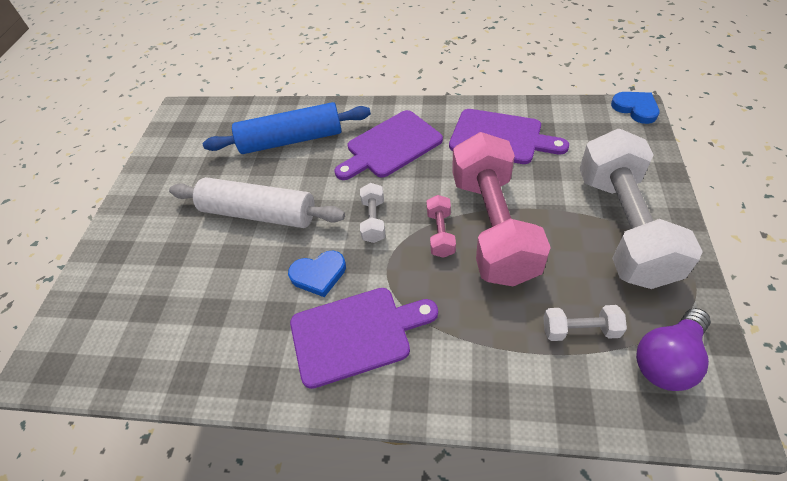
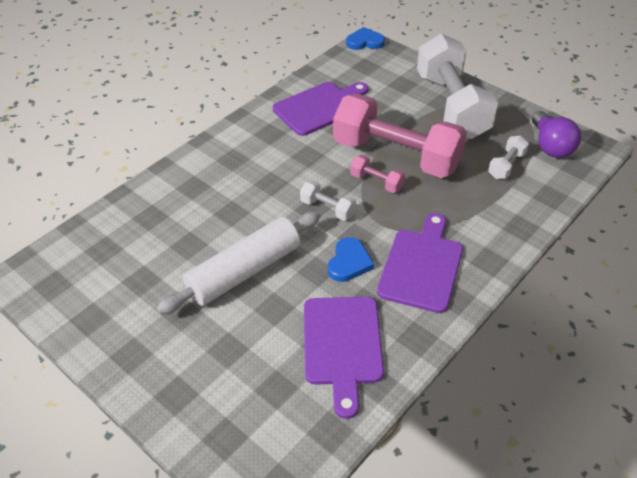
camera: 60 degrees left, 5 degrees down
(291, 140) = (177, 214): blue rolling pin -> none
(390, 146) = (260, 162): purple cutting board -> purple cutting board (342, 345)
(623, 227) = (451, 106): white dumbbell -> white dumbbell turned 45 degrees clockwise

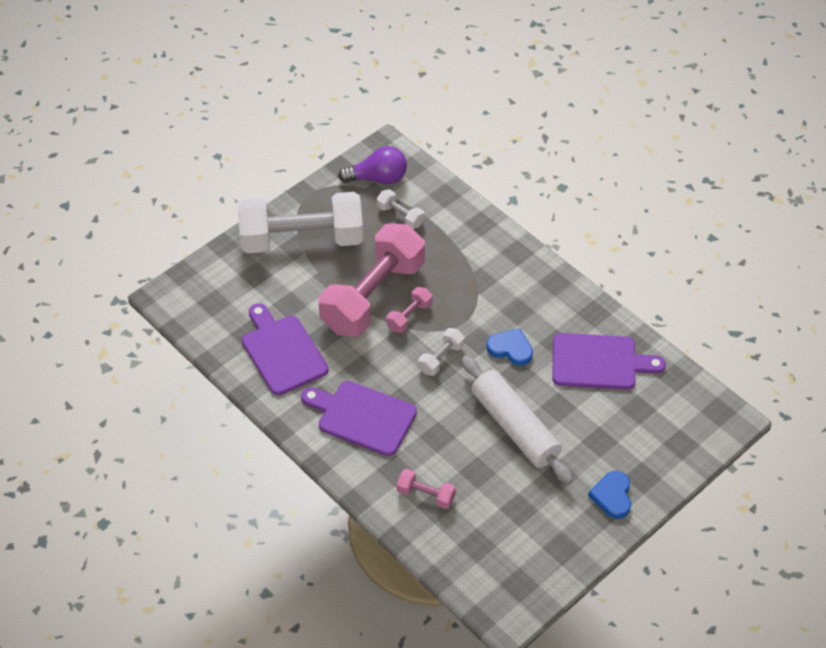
camera: 85 degrees left, 5 degrees up
(163, 209) = (426, 495): none -> pink dumbbell
(365, 42) = (163, 297): blue heart -> blue heart (612, 496)
(422, 266) = (519, 298): purple cutting board -> purple cutting board (362, 417)

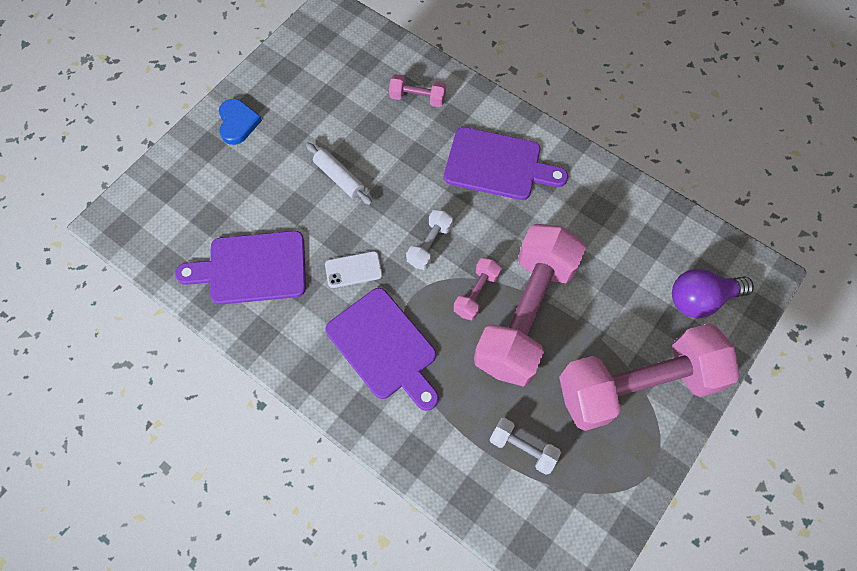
camera: 170 degrees right, 15 degrees up
(282, 352) = (605, 225): purple cutting board -> purple cutting board (384, 347)
(302, 239) = (637, 385): white dumbbell -> pink dumbbell
(378, 178) = (570, 513): purple light bulb -> purple light bulb (701, 299)
(510, 348) = (353, 269): blue heart -> white phone
(515, 427) = (339, 178): white rolling pin -> white rolling pin, size x0.51

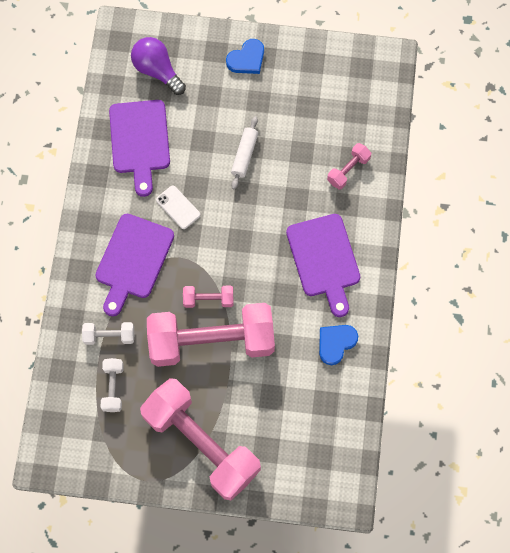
camera: 60 degrees right, 5 degrees up
(252, 268) = (140, 141): purple cutting board -> purple cutting board turned 150 degrees counterclockwise
(417, 98) = (348, 170): pink dumbbell -> pink dumbbell turned 60 degrees clockwise
(429, 245) = (227, 247): white dumbbell -> white dumbbell (109, 336)
(592, 200) = (336, 343): none -> blue heart
(701, 299) = (297, 460): purple light bulb -> purple light bulb (157, 70)

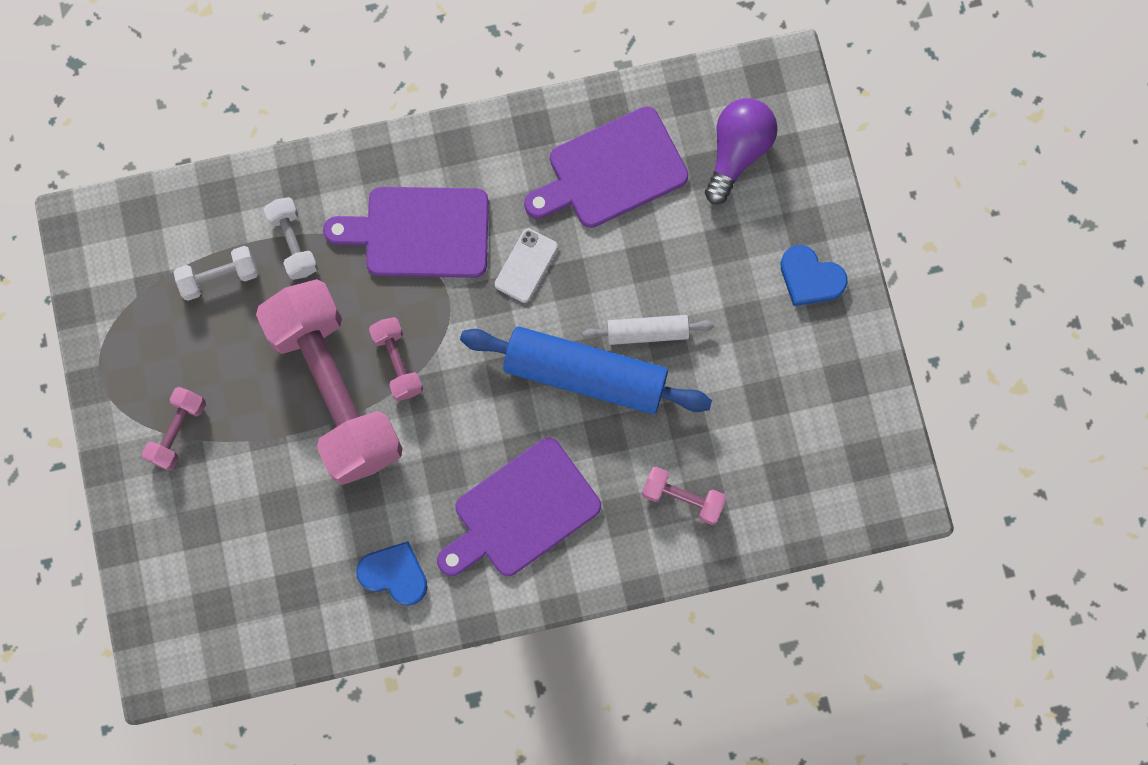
camera: 70 degrees right, 5 degrees up
(201, 443) = (177, 432): pink dumbbell -> pink dumbbell, size x0.41
(257, 197) = (585, 375): none -> blue rolling pin

